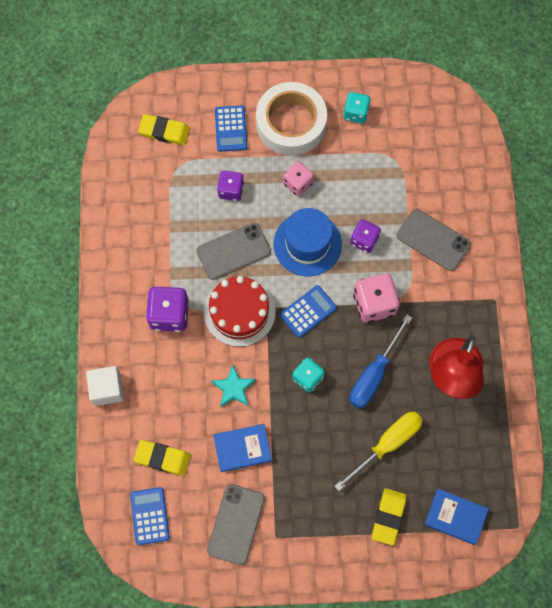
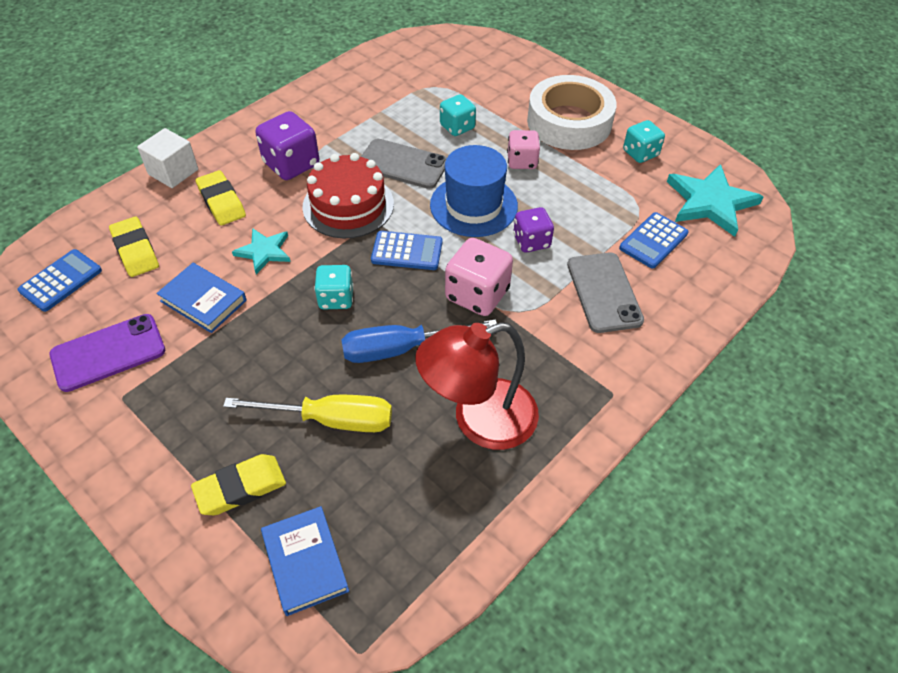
camera: 45 degrees right, 20 degrees down
(164, 131) = (455, 61): yellow eraser -> yellow eraser (221, 202)
(231, 129) = (511, 93): blue calculator -> blue calculator (653, 241)
(231, 190) = (457, 127): purple dice -> turquoise dice
(236, 524) = (108, 352): grey phone -> purple phone
(427, 119) = (710, 202): none -> turquoise star

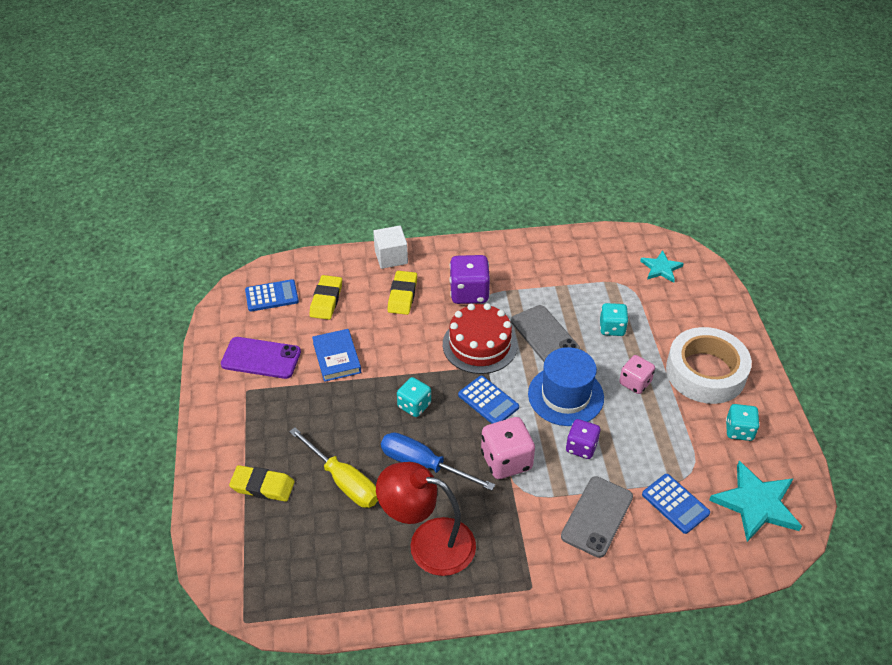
camera: 40 degrees right, 5 degrees down
(264, 252) = (398, 346): turquoise star -> turquoise star (661, 268)
(305, 562) = (259, 552): blue book -> none
(653, 241) = (675, 504): blue calculator -> blue calculator turned 120 degrees counterclockwise

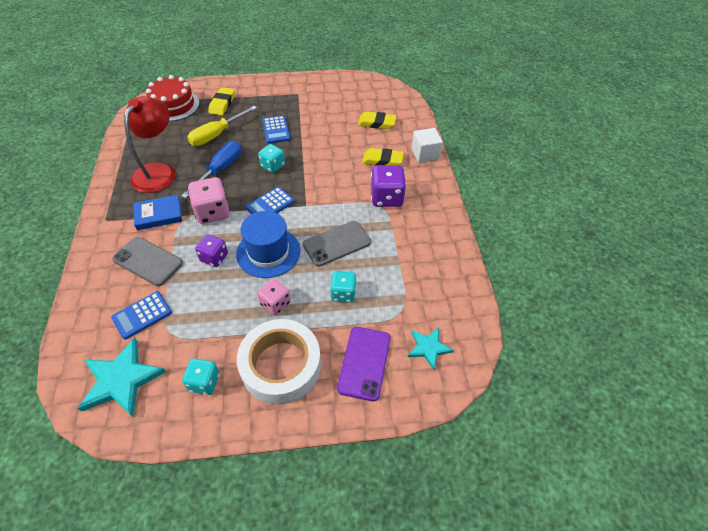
camera: 90 degrees right, 5 degrees up
(261, 358) = (323, 98): purple phone -> purple phone (364, 363)
(272, 296) = (380, 99): blue calculator -> blue calculator (276, 130)
(336, 357) = (321, 129): blue book -> blue book (159, 215)
(479, 345) = (328, 202): red cake -> red cake (173, 105)

